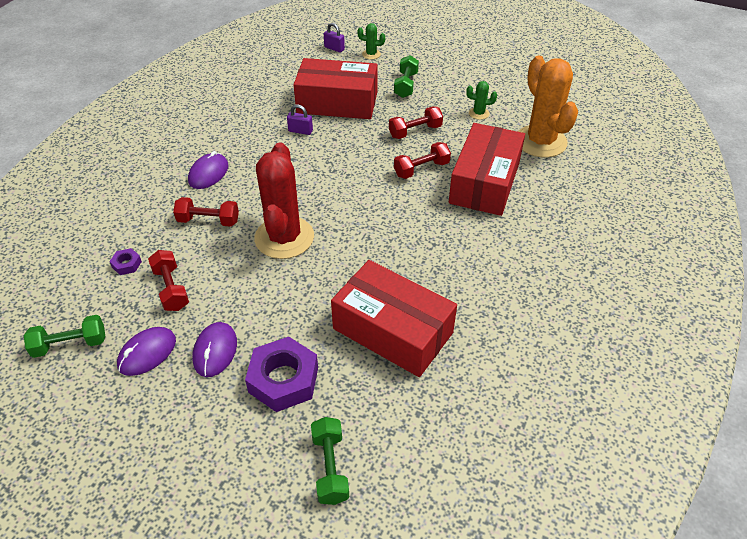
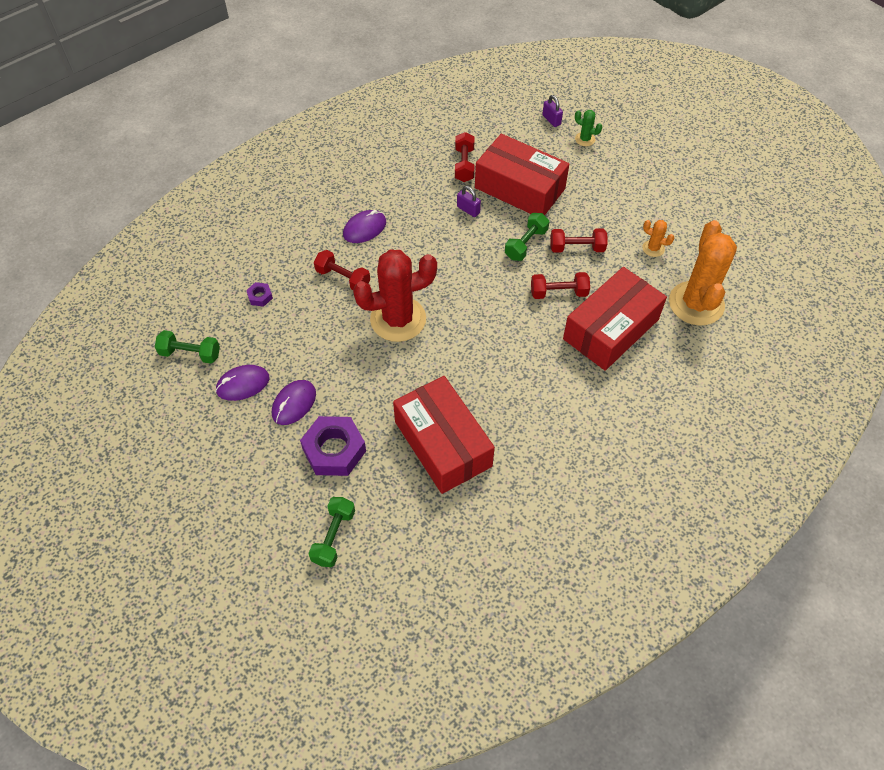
camera: 25 degrees right, 10 degrees up
(171, 289) = (285, 333): red dumbbell -> red dumbbell (464, 165)
(284, 238) = (398, 319): red cactus -> red cactus turned 45 degrees clockwise
(406, 85) = (599, 189): green dumbbell -> green dumbbell (526, 244)
(479, 113) = (653, 248): green cactus -> orange cactus

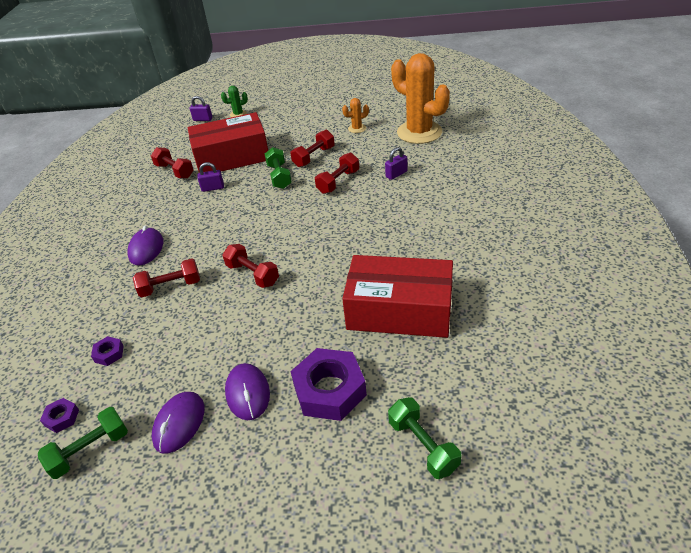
camera: 45 degrees left, 15 degrees down
(198, 317) = (62, 418): none -> purple nut
(398, 319) = (252, 274): red cactus -> red dumbbell
(610, 329) = (396, 174): red box -> purple padlock

